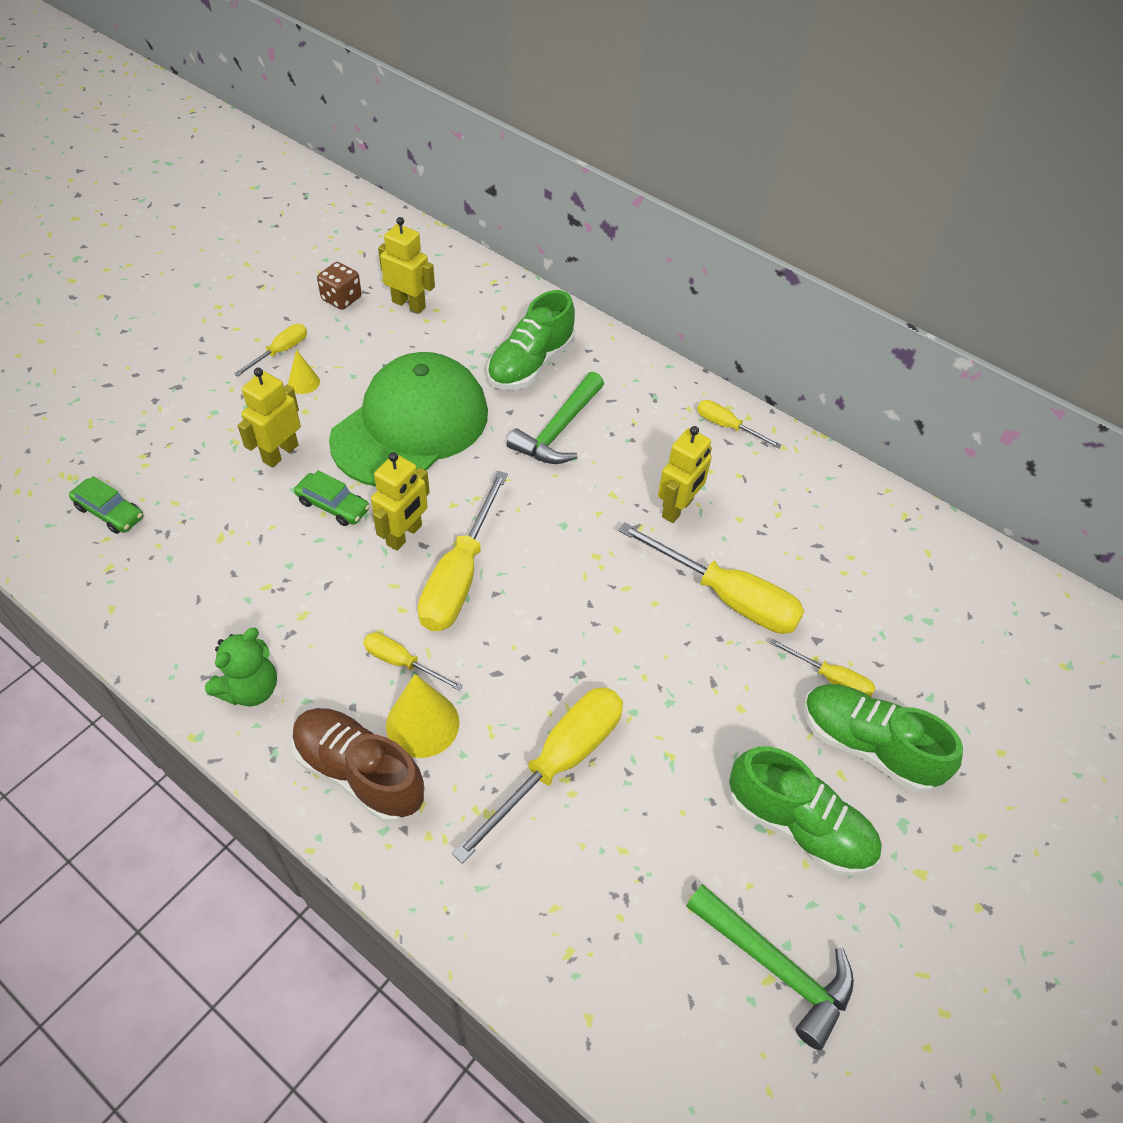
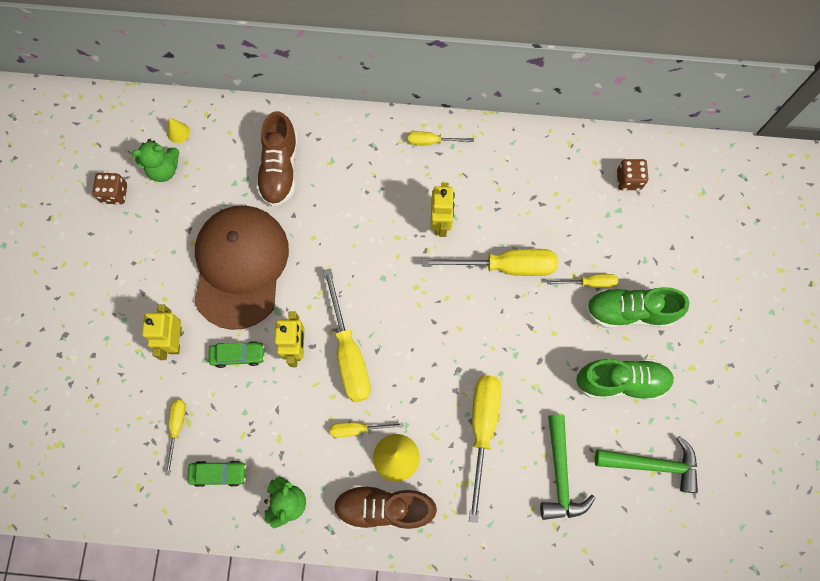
camera: 30 degrees left, 20 degrees up
(109, 512) = (105, 452): green car -> green car (218, 474)
(280, 352) = (110, 263): yellow screwdriver -> yellow screwdriver (177, 428)
(303, 382) = (145, 278): yellow cone -> yellow cone (178, 132)
(409, 304) = (164, 169): yellow robot -> green teddy bear
(411, 426) = (240, 266): green cap -> brown cap
(530, 364) = (280, 169): green shoe -> brown shoe
(558, 430) = (333, 210): green hammer -> green hammer (560, 475)
(964, 595) = (628, 180): none -> brown dice

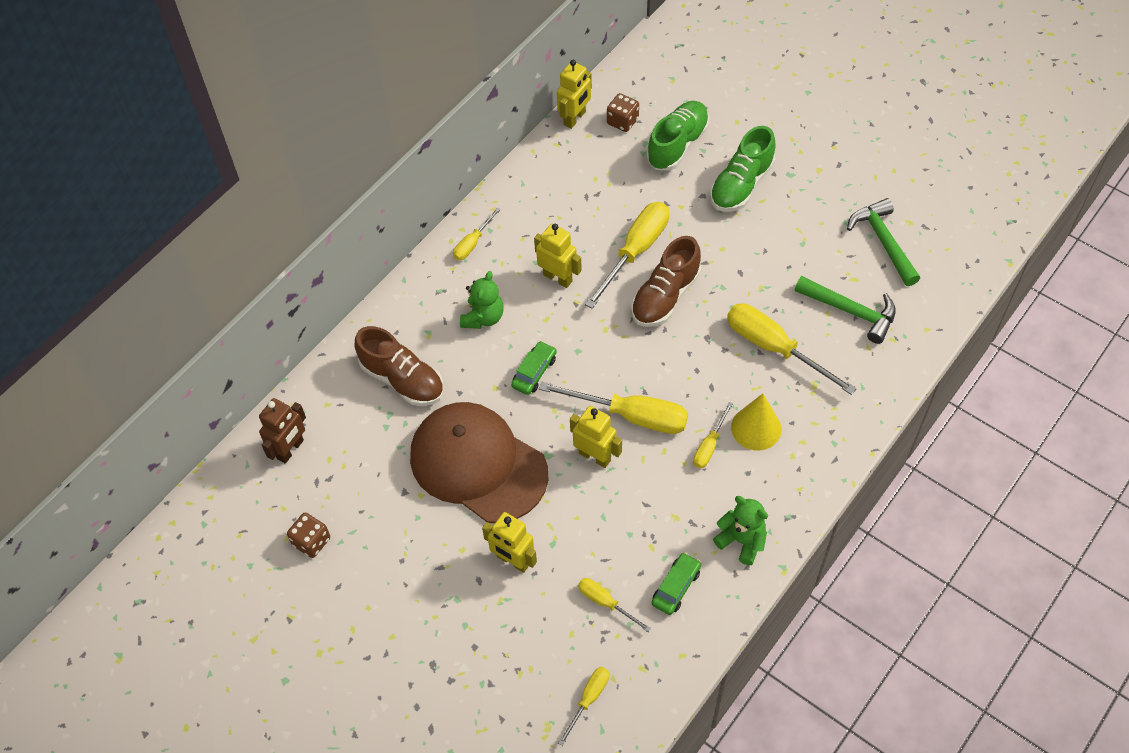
camera: 55 degrees left, 15 degrees down
(164, 169) = (321, 482): green teddy bear -> green teddy bear (483, 317)
(178, 132) = (290, 449): yellow cone -> brown robot
(238, 355) = (568, 511): green car -> green car (534, 372)
(384, 507) = (796, 461): brown shoe -> brown shoe (665, 296)
(589, 283) = (695, 199): yellow screwdriver -> yellow screwdriver (588, 699)
(605, 142) = (575, 118): none -> yellow robot
(621, 382) = (798, 224): green shoe -> green shoe (677, 145)
(652, 464) = (883, 241): green hammer -> green hammer turned 60 degrees counterclockwise

